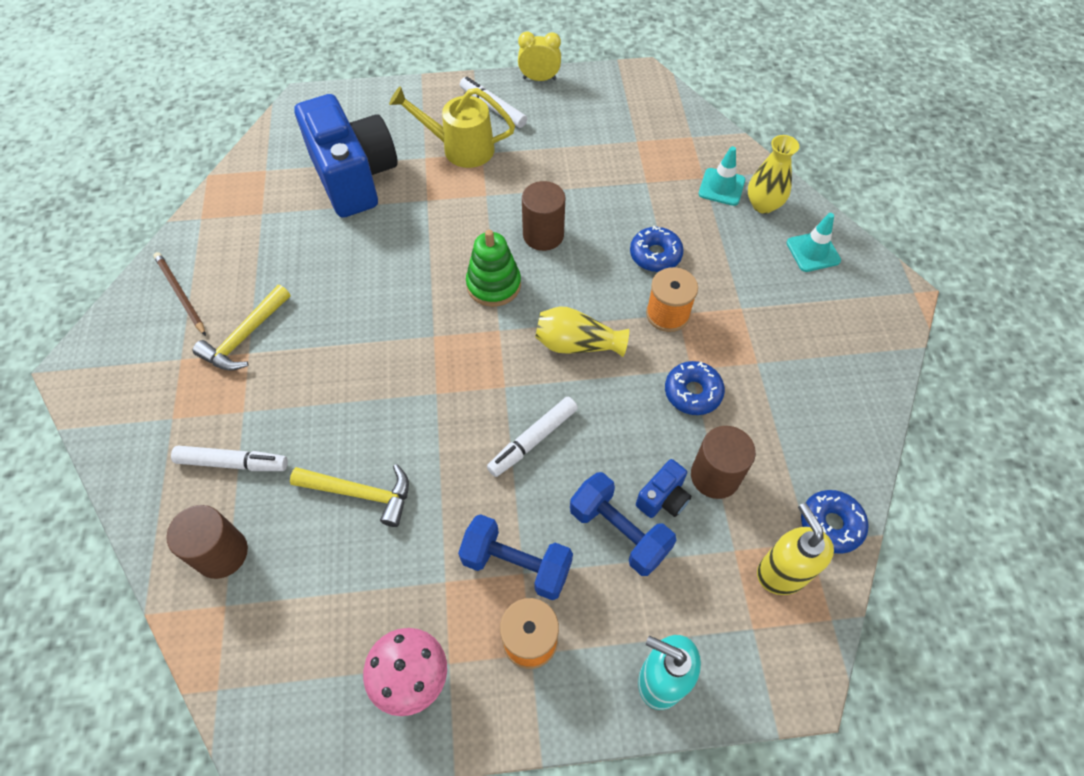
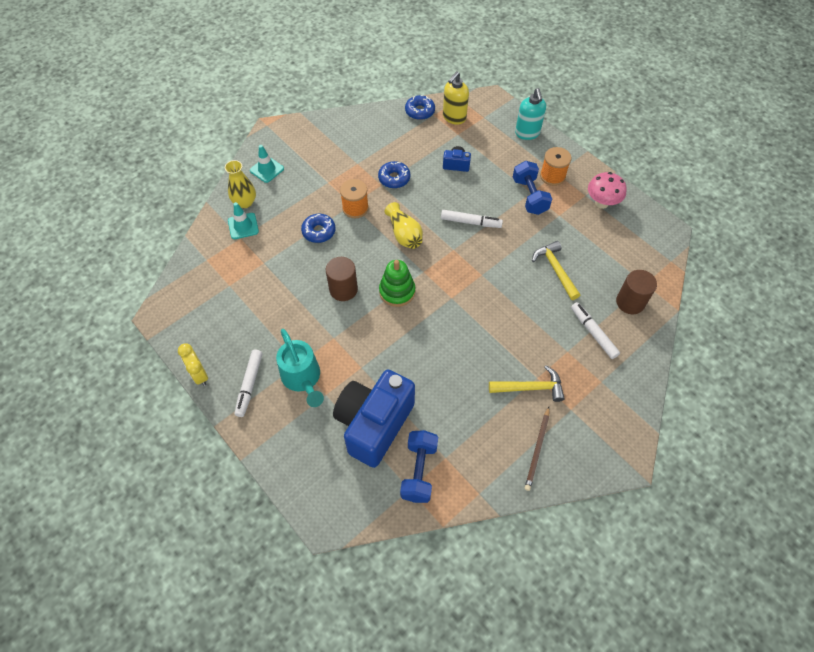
camera: 125 degrees left, 0 degrees up
(460, 148) = (303, 379): yellow watering can -> turquoise watering can
(619, 532) = (484, 171): blue dumbbell -> blue dumbbell (419, 471)
(715, 476) = (430, 153): brown cylinder -> none

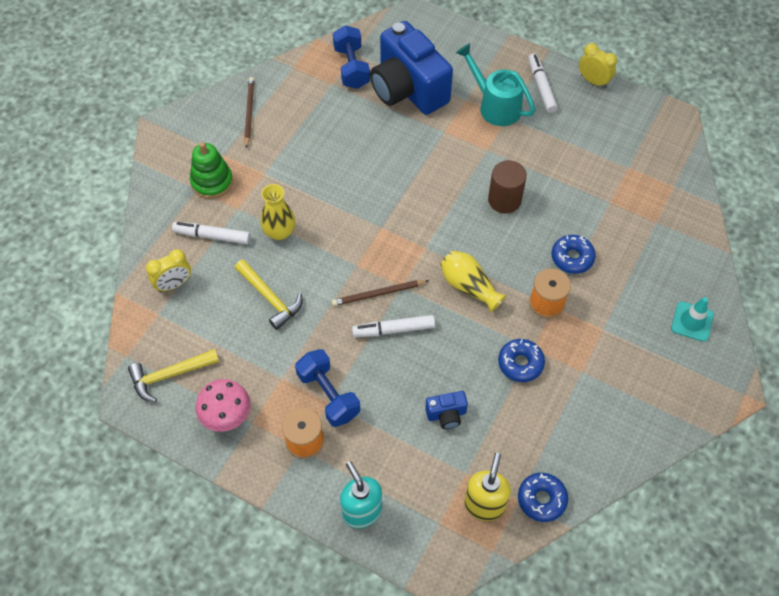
camera: 160 degrees right, 0 degrees up
(243, 226) = (663, 236): turquoise traffic cone -> none
(245, 202) = (684, 267): yellow vase -> yellow vase (279, 232)
(374, 424) = (408, 90): blue camera -> blue camera turned 135 degrees clockwise
(397, 291) = (444, 215): green stacking toy -> green stacking toy (212, 182)
(473, 249) = (378, 294): none -> brown pencil
(530, 387) = (268, 162): yellow hammer -> yellow hammer (169, 375)
(593, 333) = (212, 236): white marker -> white marker turned 150 degrees clockwise
(630, 302) = (174, 284): brown cylinder -> yellow clock

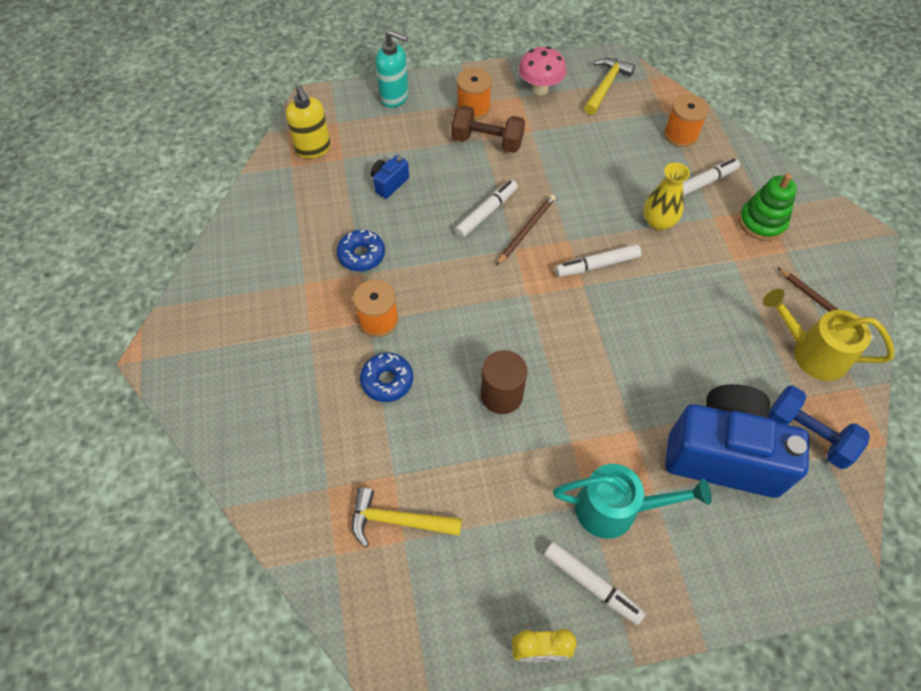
camera: 140 degrees right, 0 degrees up
(174, 284) = (680, 135): yellow clock -> orange spool
(270, 298) = (602, 172): yellow hammer -> yellow hammer (397, 521)
(293, 97) = (811, 353): none -> yellow watering can
(328, 395) = (487, 142): blue dumbbell -> brown dumbbell
(357, 234) = (597, 265): none -> white marker
(469, 286) = (458, 287): yellow vase -> none
(541, 499) = (273, 176): blue donut -> none
(692, 321) = (226, 397): turquoise traffic cone -> none

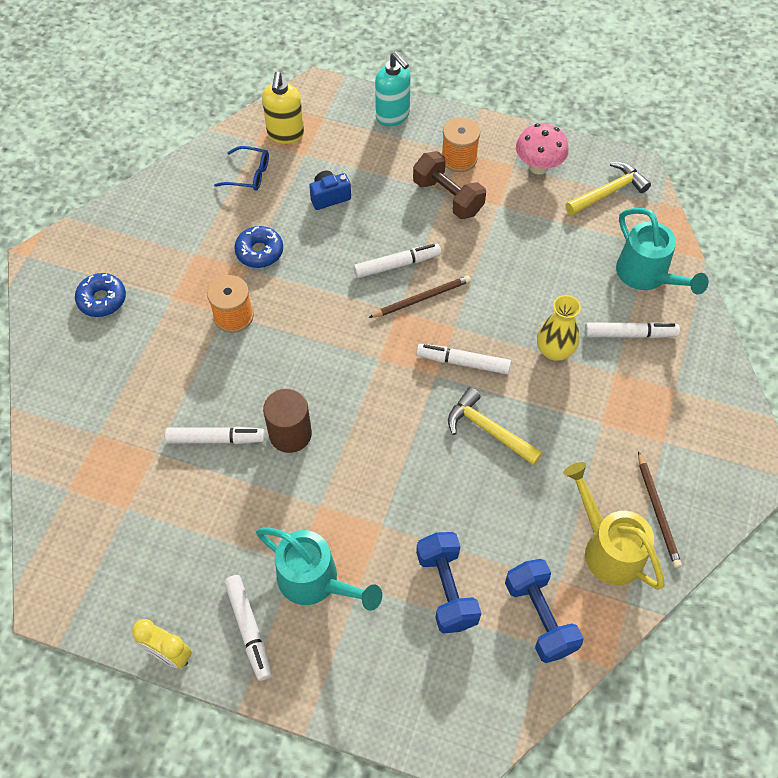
camera: 30 degrees right, 0 degrees up
(304, 195) = (249, 174): none -> blue glasses
(387, 381) = (204, 372): blue donut -> blue donut (102, 299)
(397, 521) = (133, 490): yellow hammer -> yellow hammer (488, 430)
(440, 434) = (216, 439): none -> white marker
(680, 135) = (647, 276): orange spool -> turquoise watering can
(722, 454) = (446, 589): blue camera -> blue dumbbell
(762, 222) = (661, 401): green stacking toy -> none

